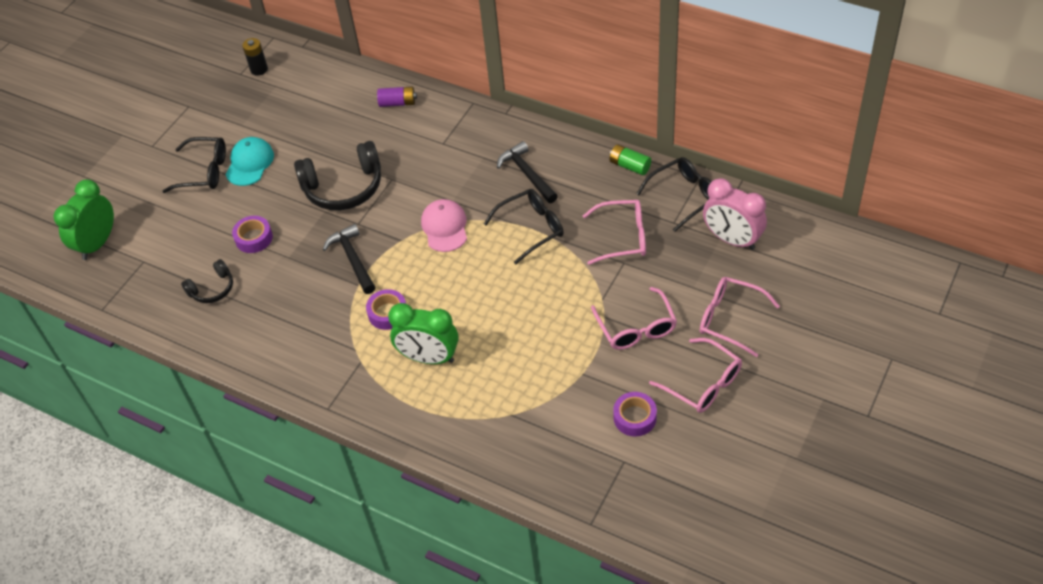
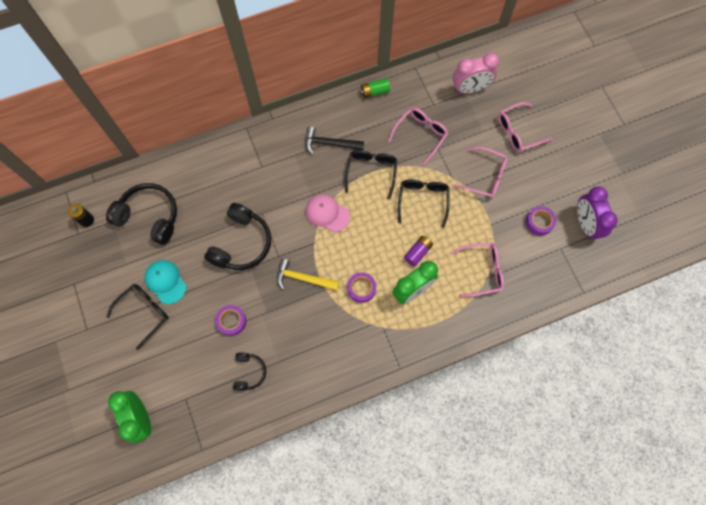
camera: 55 degrees left, 20 degrees up
(305, 106) = (149, 216): none -> black headphones
(352, 259) = (303, 278): black hammer -> yellow hammer
(397, 103) = (203, 165): purple battery -> purple battery (417, 253)
(682, 465) = (585, 224): none -> purple clock
(683, 197) = (421, 85): black glasses -> black glasses (423, 201)
(702, 383) = (545, 176): pink glasses -> pink glasses (481, 271)

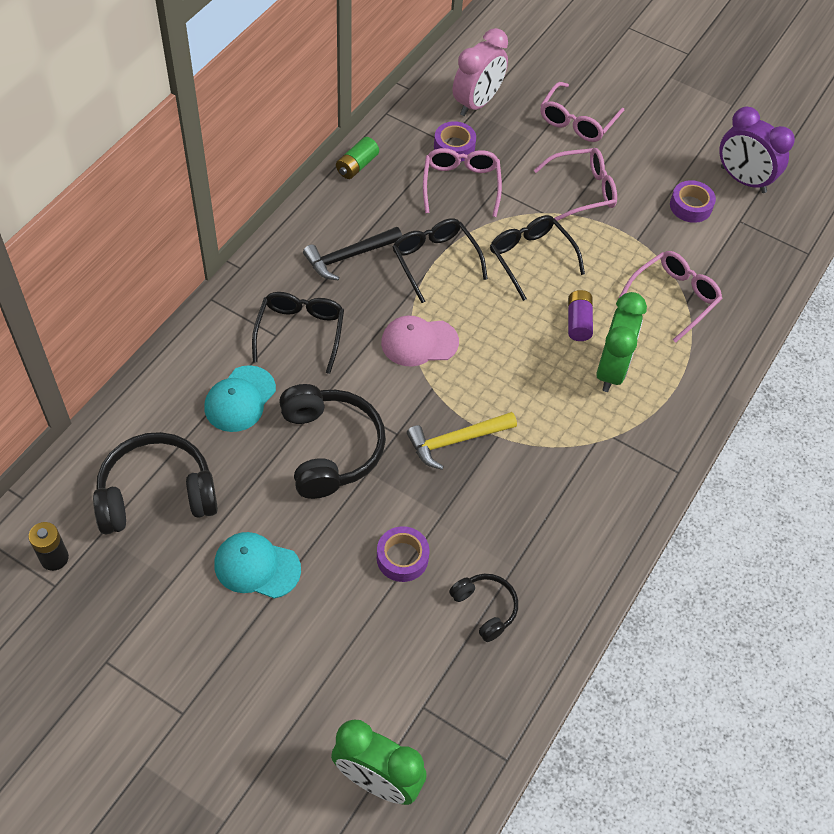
camera: 40 degrees left, 15 degrees down
(143, 313) = (258, 631): black glasses -> black glasses (300, 333)
(220, 191) = (240, 399): none -> turquoise cap
(361, 288) = (545, 407): purple tape -> purple tape (454, 147)

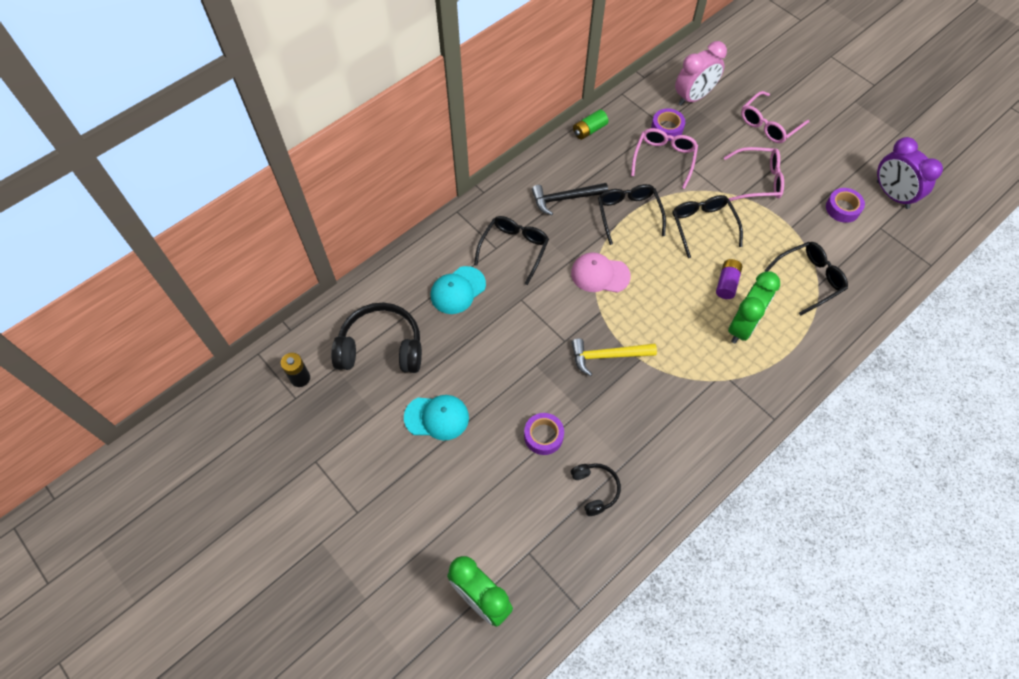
camera: 20 degrees right, 5 degrees up
(257, 566) = (437, 417): turquoise cap -> turquoise cap turned 150 degrees clockwise
(330, 448) = (512, 341): black headphones -> none
(673, 298) = (808, 279): pink glasses -> black glasses

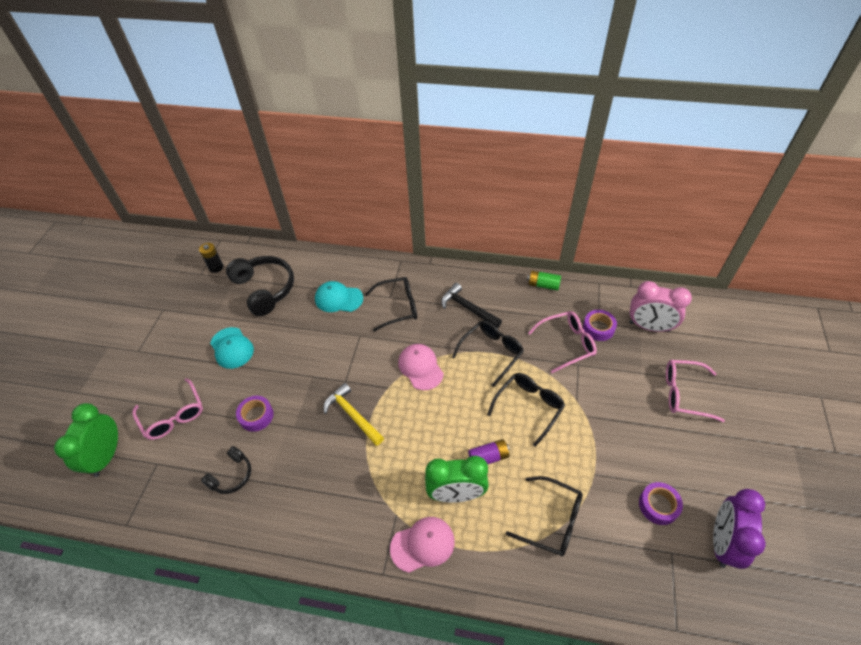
camera: 55 degrees right, 10 degrees down
(757, 180) = (616, 419): pink glasses -> pink glasses (173, 415)
(769, 376) = (423, 544): none -> pink cap

